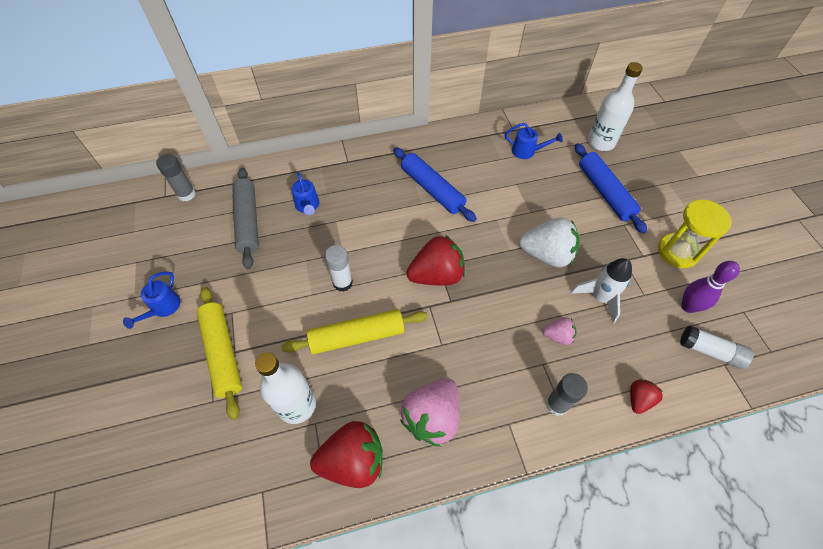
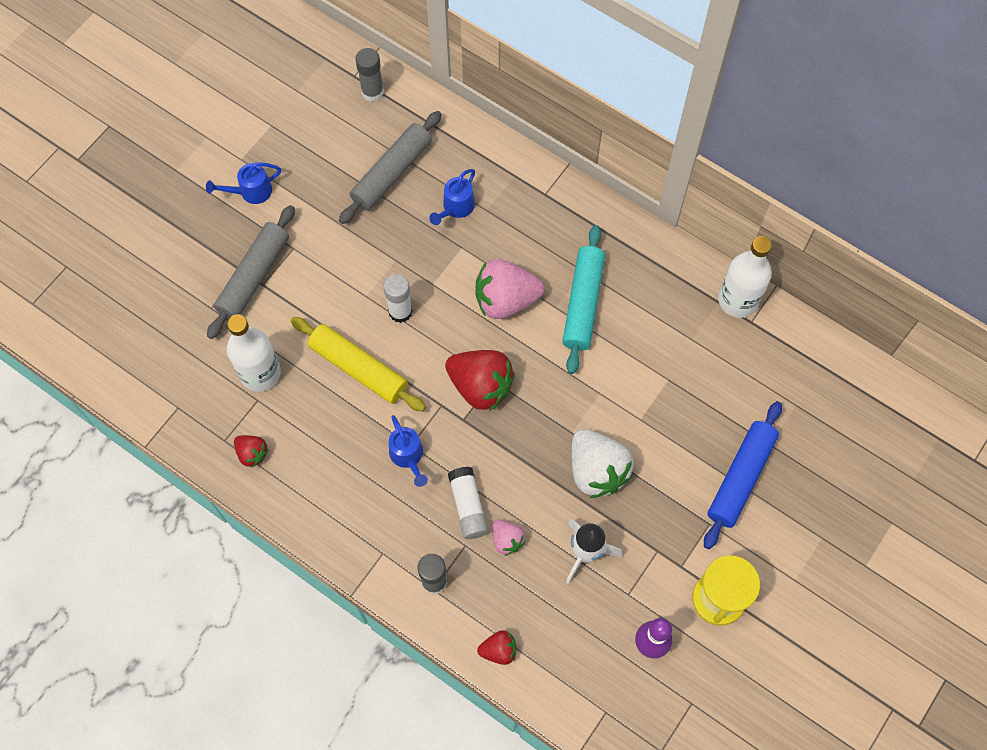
camera: 50 degrees right, 10 degrees up
(222, 353) = (254, 276): yellow rolling pin -> grey rolling pin
(353, 461) = (252, 453): red strawberry -> red strawberry, size x0.52
(432, 189) = (583, 303): blue rolling pin -> turquoise rolling pin
(432, 417) = (337, 486): pink strawberry -> pink strawberry (505, 300)
(527, 151) = (729, 358): blue watering can -> blue watering can (408, 456)
(601, 142) = (821, 428): white bottle -> white bottle (738, 300)
(710, 351) = (610, 691): white glue stick -> white glue stick (468, 506)

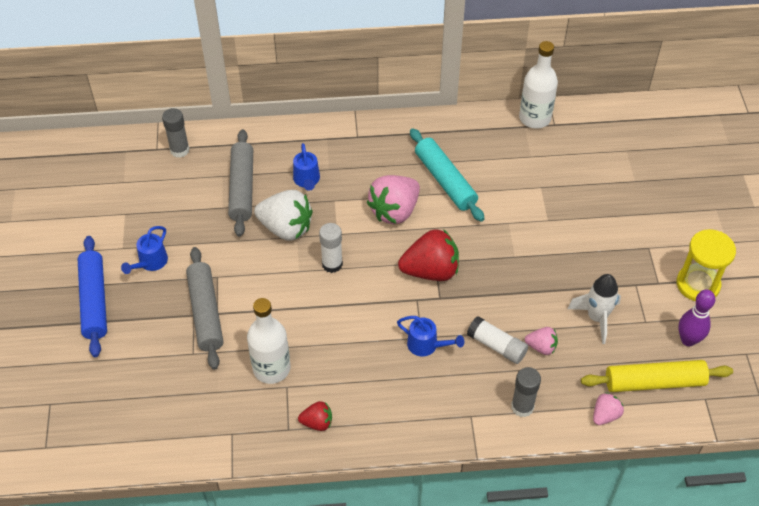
camera: 40 degrees left, 15 degrees down
(358, 368) = (338, 317): yellow rolling pin -> yellow rolling pin (654, 382)
(499, 650) = (605, 415): red strawberry -> pink strawberry
(596, 471) = (553, 267): white strawberry -> white strawberry (286, 228)
(740, 477) = (638, 210): blue rolling pin -> blue rolling pin (94, 301)

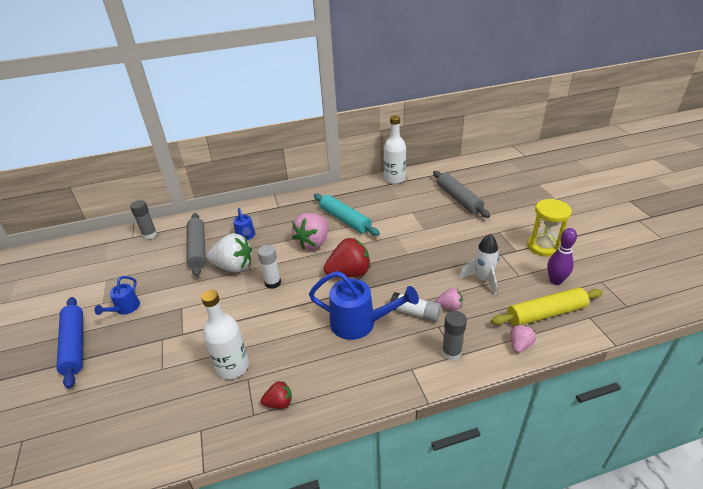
camera: 10 degrees left, 15 degrees down
(205, 312) = (172, 335): grey rolling pin -> grey rolling pin (458, 199)
(427, 345) = (360, 323): blue watering can -> blue watering can, size x1.82

